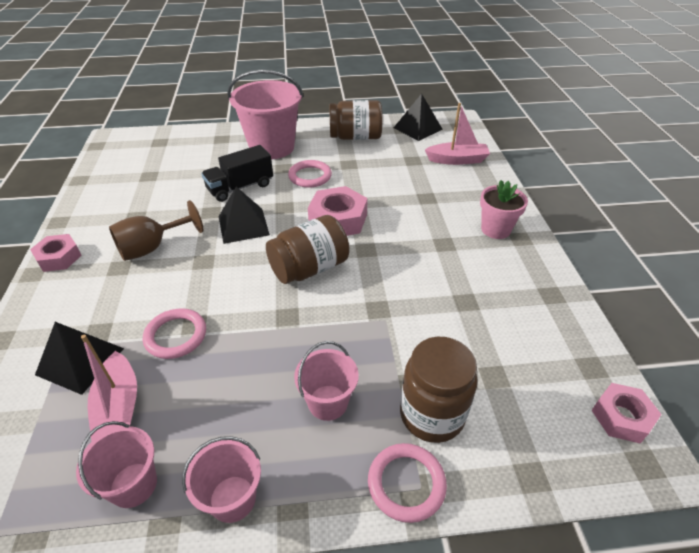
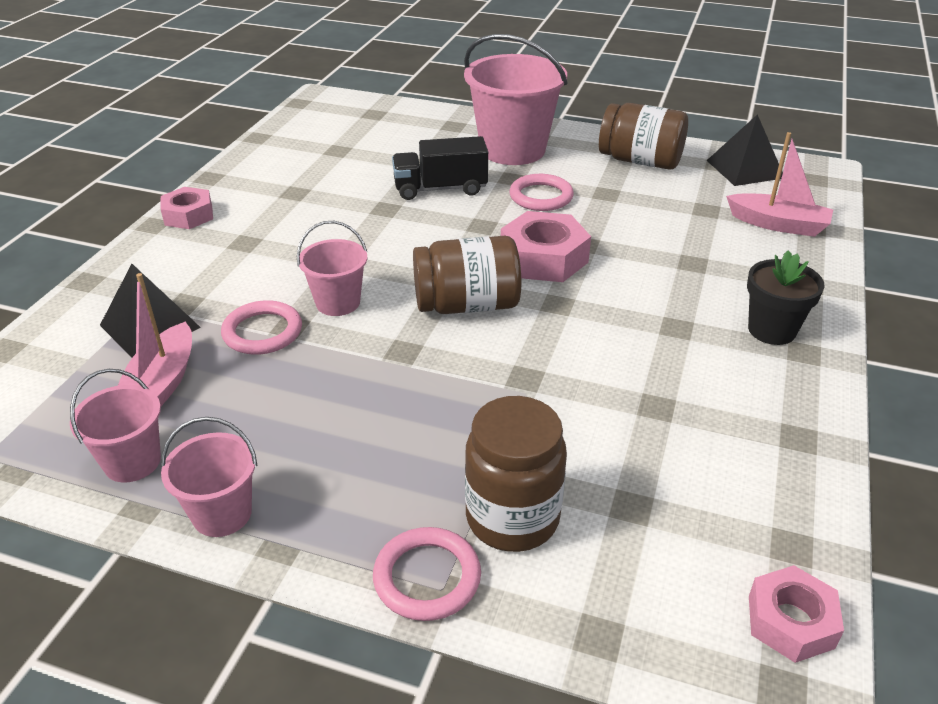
camera: 25 degrees right, 5 degrees down
(152, 247) = (293, 231): brown goblet -> none
(243, 225) = (416, 234): black pyramid -> none
(328, 402) = (390, 458): pink bucket -> pink bucket (338, 302)
(495, 229) = (771, 330): pink flower pot -> black flower pot

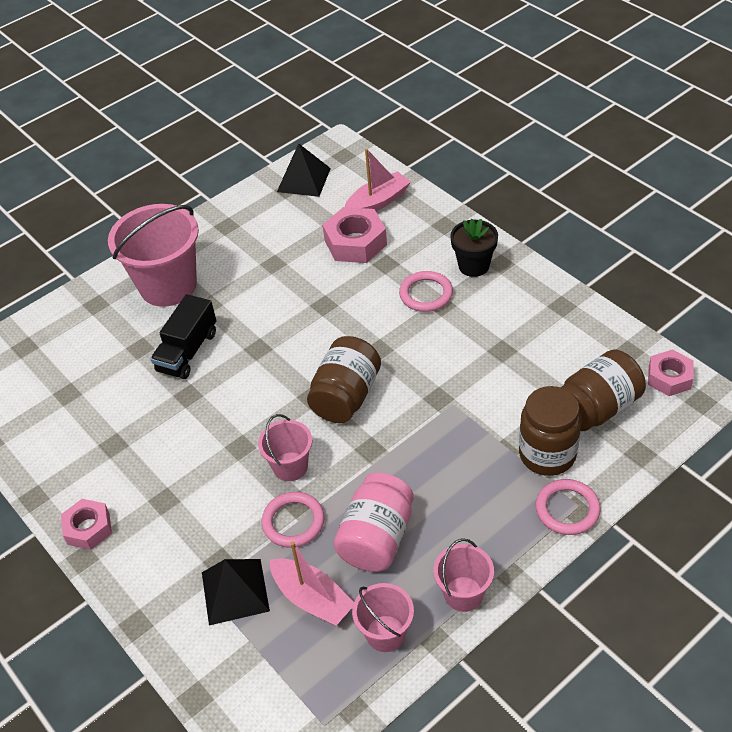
camera: 55 degrees left, 10 degrees up
(273, 403) = (377, 538): none -> pink jar
(541, 196) = (248, 300): pink ring -> pink ring (426, 294)
(544, 258) = (324, 333): pink nut -> pink nut (355, 242)
(640, 161) = (247, 225): brown jar -> brown jar (597, 408)

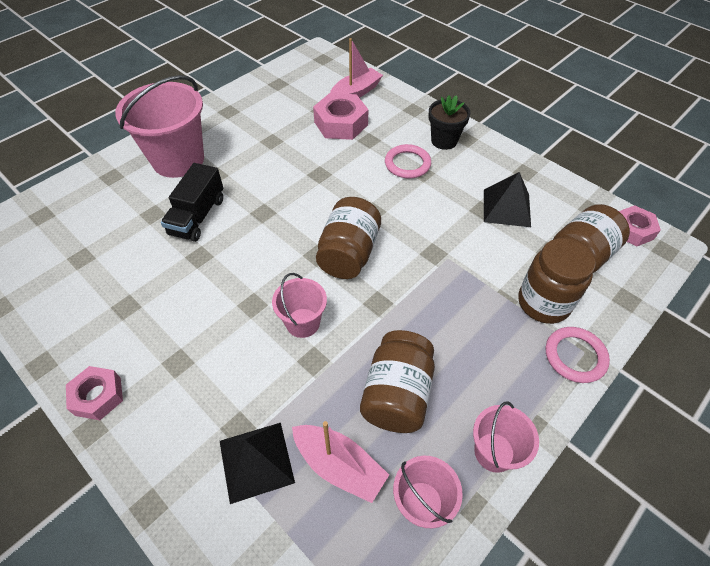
camera: 10 degrees left, 5 degrees up
(293, 522) = (311, 380): pink ring -> none
(304, 180) = (292, 76): black pyramid -> black pyramid (506, 207)
(377, 538) = (397, 394): pink jar -> brown jar

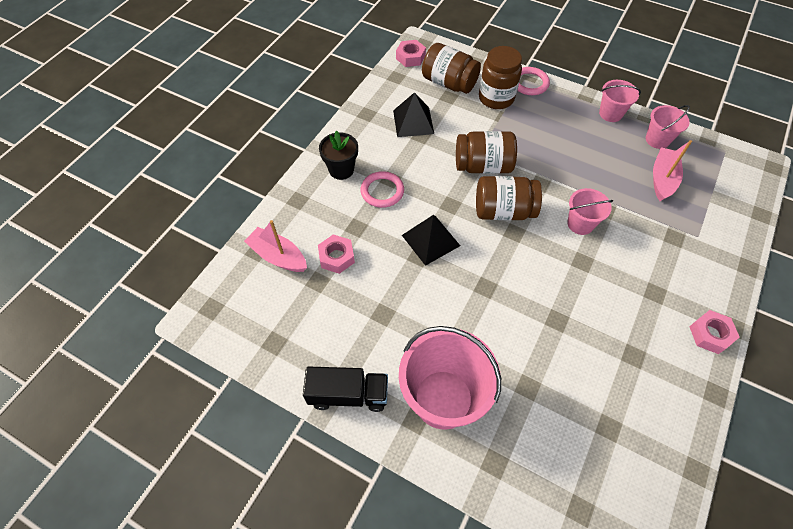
camera: 105 degrees left, 5 degrees up
(198, 216) = (513, 341): black truck -> black truck (348, 394)
(256, 461) = (687, 220): black pyramid -> black pyramid (430, 240)
(341, 123) = (336, 257): pink nut -> pink nut, size x0.65
(397, 394) = (602, 161): brown jar -> brown jar (483, 166)

